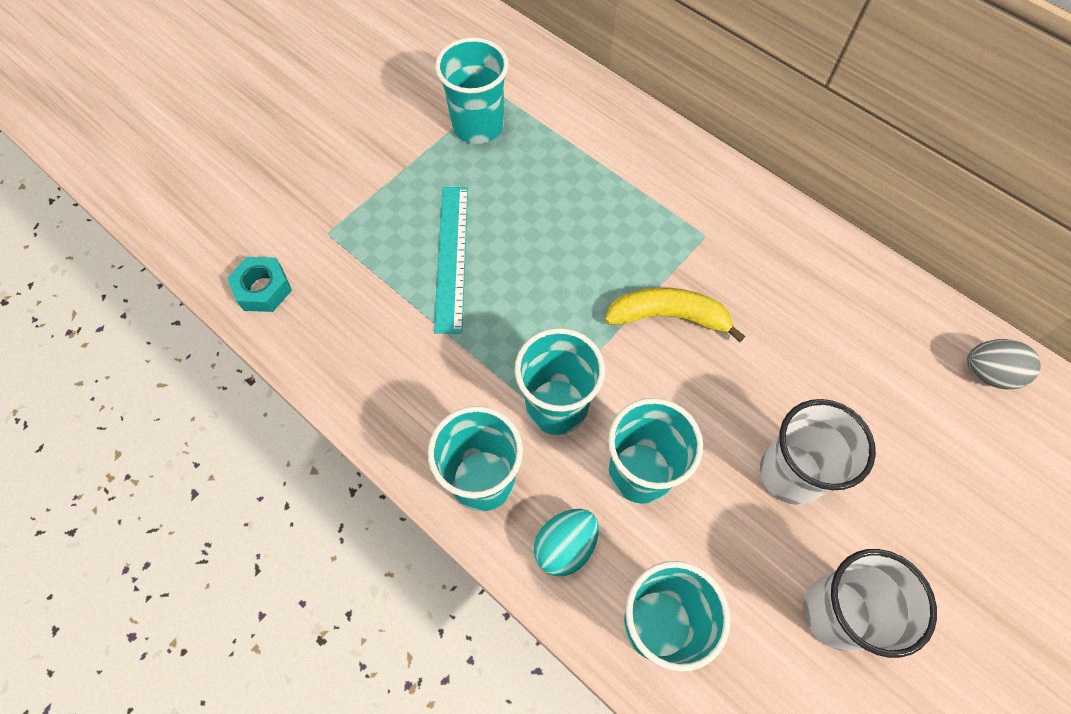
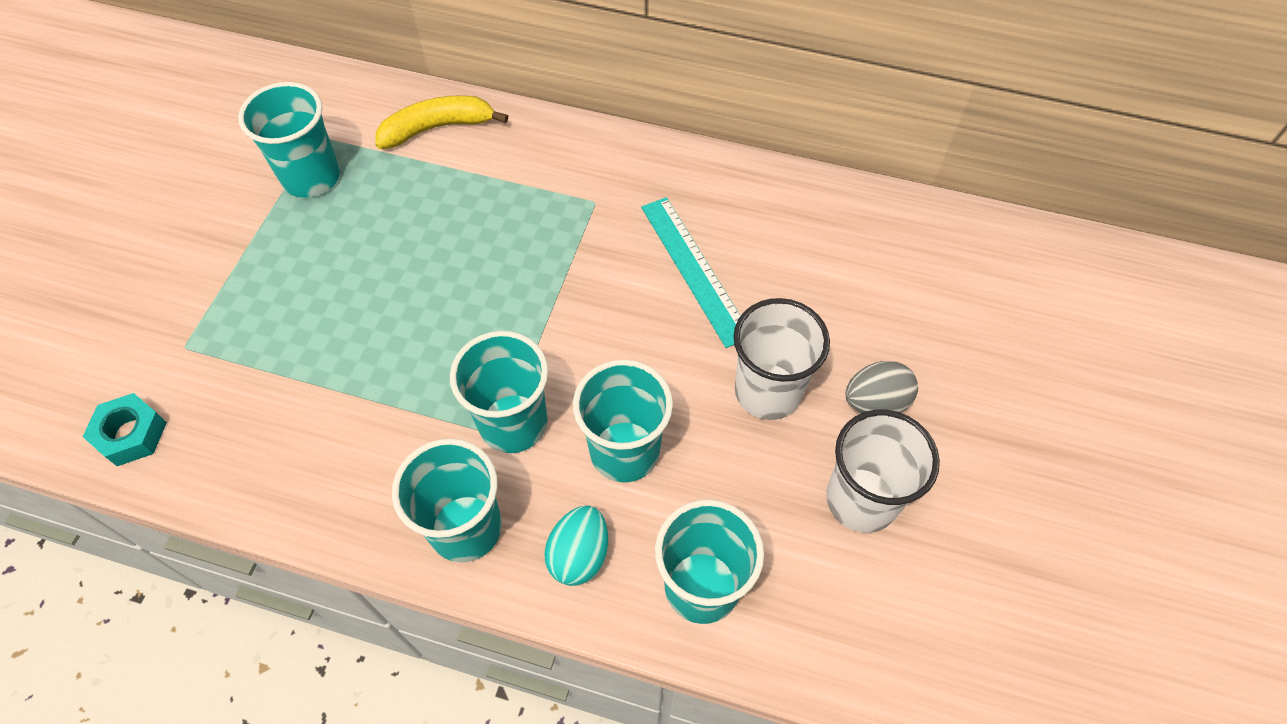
camera: 25 degrees left, 5 degrees down
(452, 257) = (338, 319): turquoise ruler -> turquoise ruler (694, 269)
(669, 317) = (591, 292): yellow banana -> yellow banana (437, 128)
(988, 373) = (904, 230): grey egg -> grey egg (875, 402)

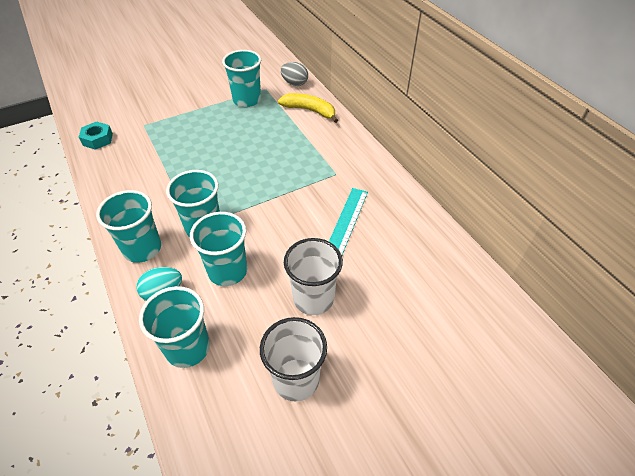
camera: 45 degrees right, 10 degrees down
(875, 402) = (356, 345): grey egg -> grey egg (294, 83)

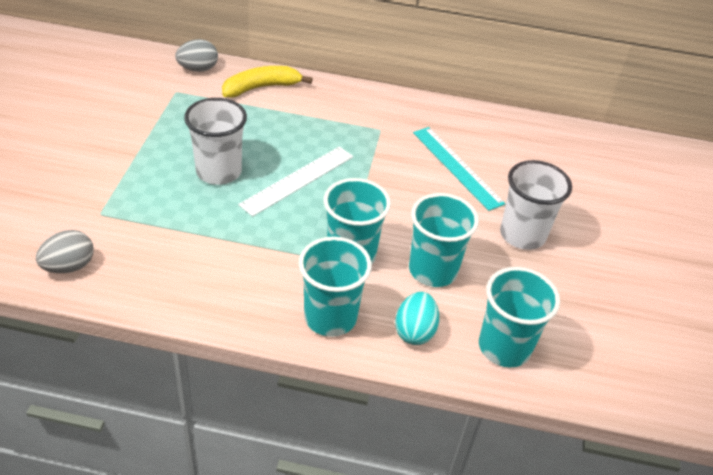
camera: 55 degrees left, 5 degrees down
(98, 139) = (69, 266): turquoise nut -> grey egg
(246, 170) = (298, 180): none -> white ruler
(247, 100) = (176, 115): turquoise cup -> none
(296, 379) = (599, 294): white cup -> white cup (219, 171)

